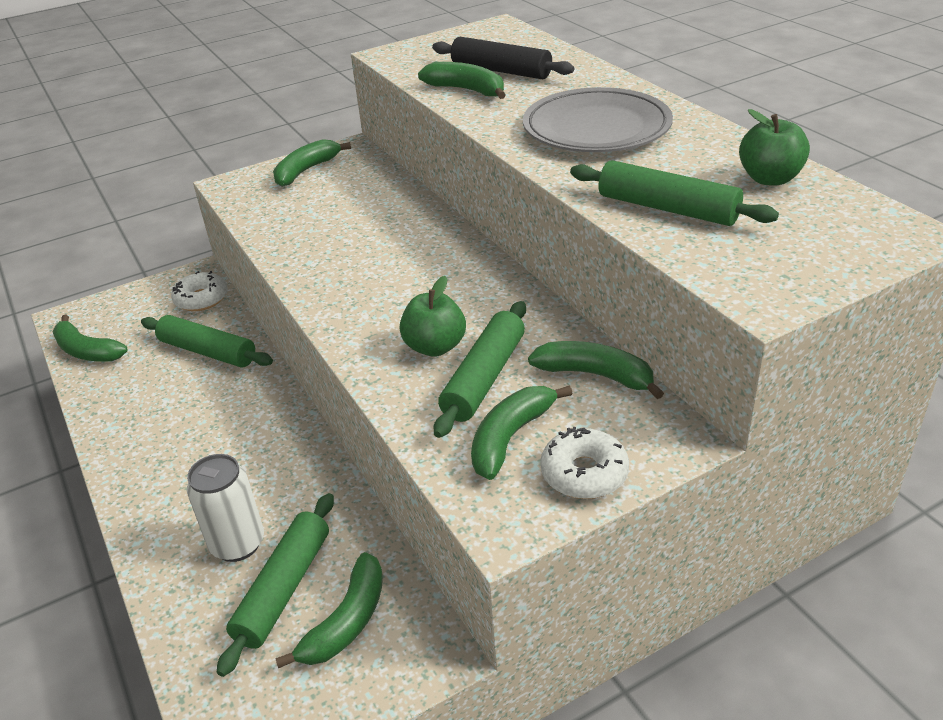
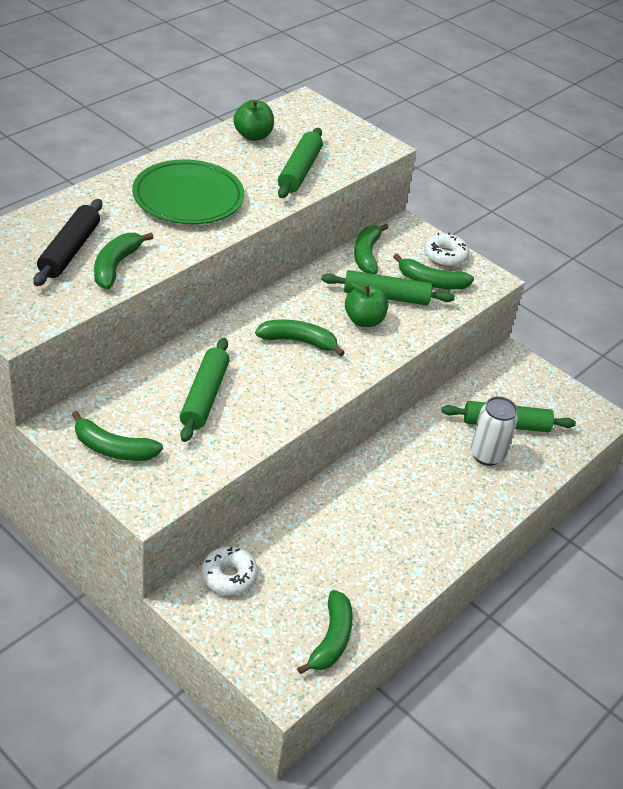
camera: 115 degrees left, 5 degrees up
(208, 351) = (307, 540): green rolling pin -> green rolling pin (204, 396)
(347, 621) = (512, 393): green banana -> green banana (298, 341)
(596, 128) = (188, 198): grey plate -> green plate

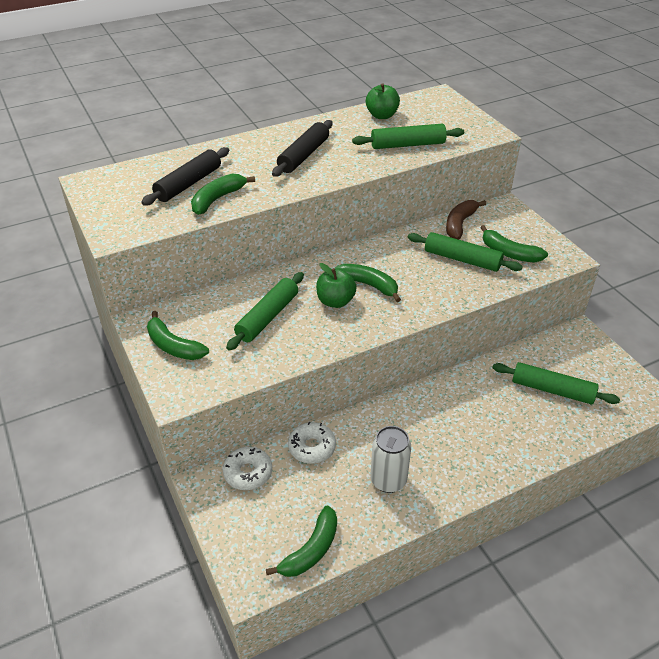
camera: 25 degrees right, 0 degrees up
(188, 198) = (304, 155): green plate -> black rolling pin
(299, 171) = (407, 145): green rolling pin -> green rolling pin turned 45 degrees clockwise
(364, 320) = (433, 276): green apple -> green apple (335, 301)
(367, 255) = (460, 224): green banana -> brown banana
(445, 256) = (531, 233): white donut -> white donut (312, 447)
(486, 455) = (523, 414): white can -> white can (388, 480)

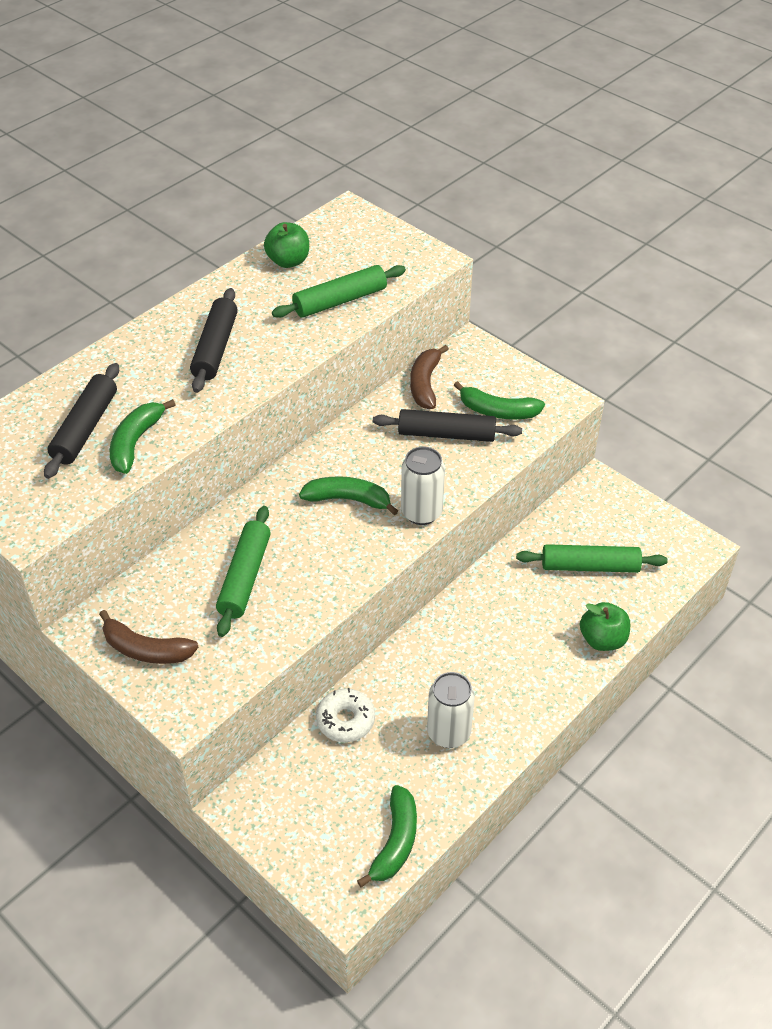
camera: 20 degrees left, 5 degrees up
(173, 346) = (146, 649): green banana -> brown banana
(248, 473) = (283, 775): white donut -> none
(335, 301) = (318, 533): green apple -> green apple (602, 639)
(420, 306) = (421, 512): none -> white can
(462, 259) = (446, 434): green rolling pin -> black rolling pin

